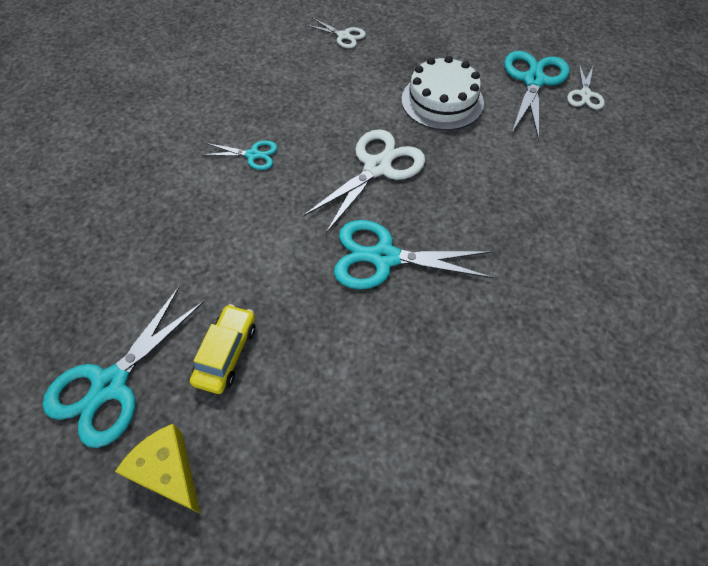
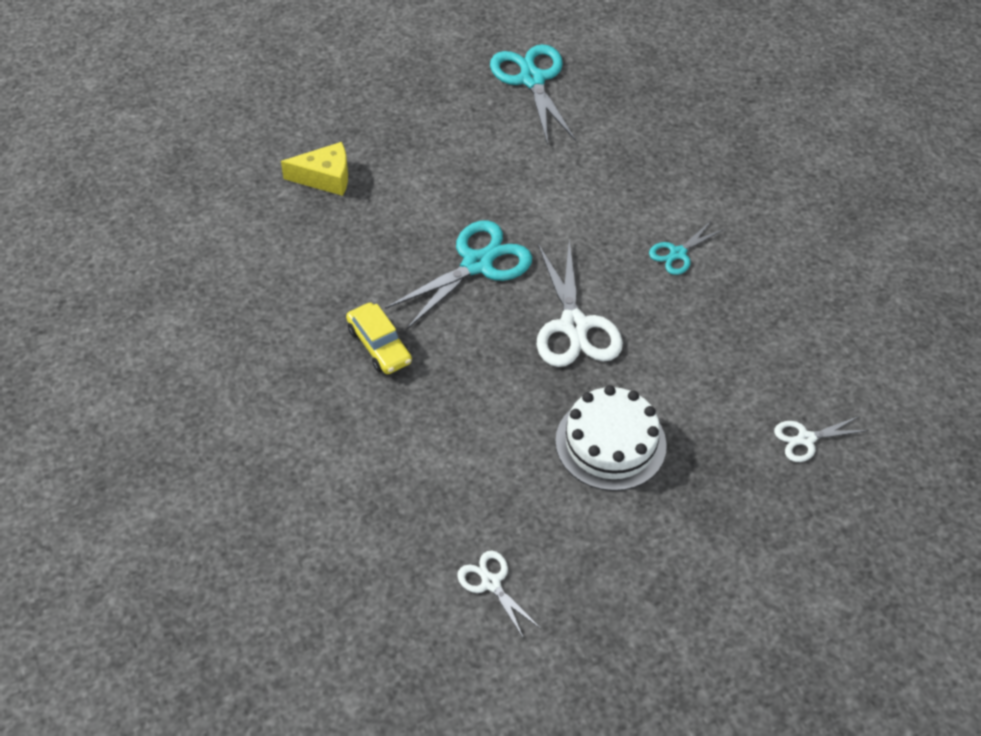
camera: 130 degrees right, 5 degrees down
(168, 471) = (445, 78): yellow cheese -> yellow cheese (325, 178)
(226, 353) = (494, 138): yellow car -> yellow car (379, 345)
(533, 81) = (559, 554): turquoise scissors -> none

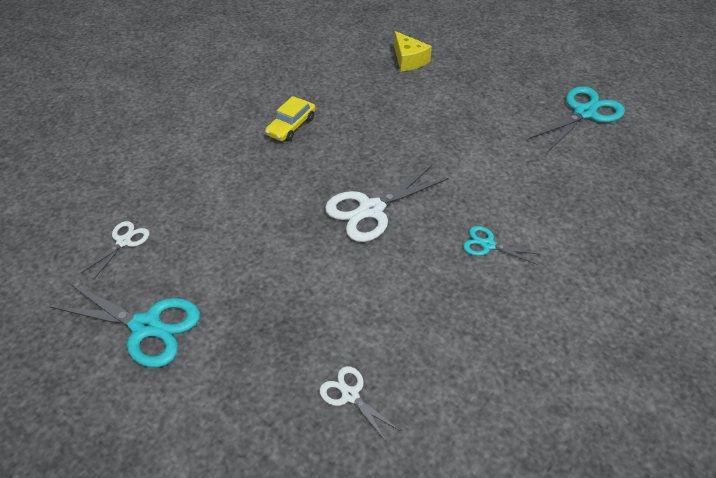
camera: 65 degrees right, 5 degrees down
(477, 264) = (391, 144): turquoise scissors -> turquoise scissors (146, 326)
(610, 443) = (275, 265): white cake -> none

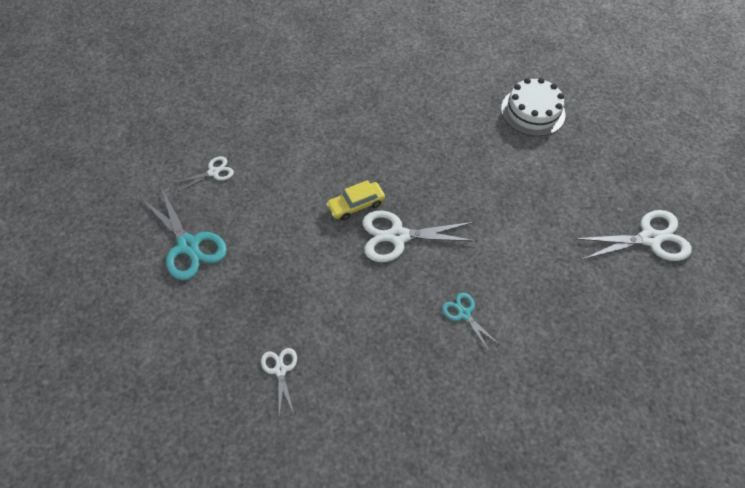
camera: 30 degrees right, 10 degrees up
(291, 126) = (390, 132): yellow car -> yellow car (356, 205)
(409, 60) = (533, 111): yellow cheese -> white cake
(584, 113) = (649, 238): turquoise scissors -> white scissors

